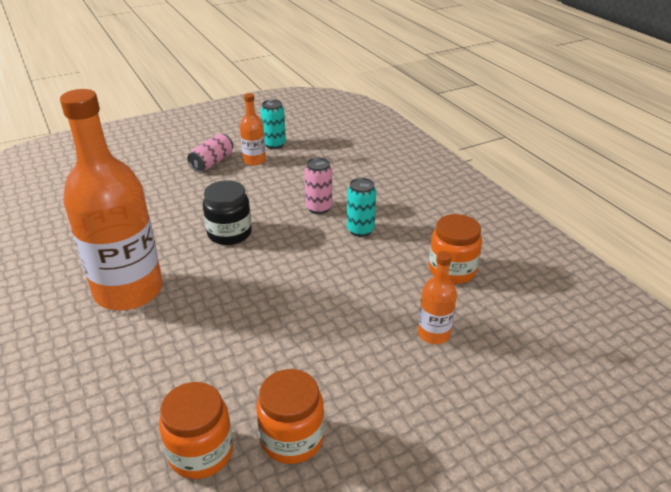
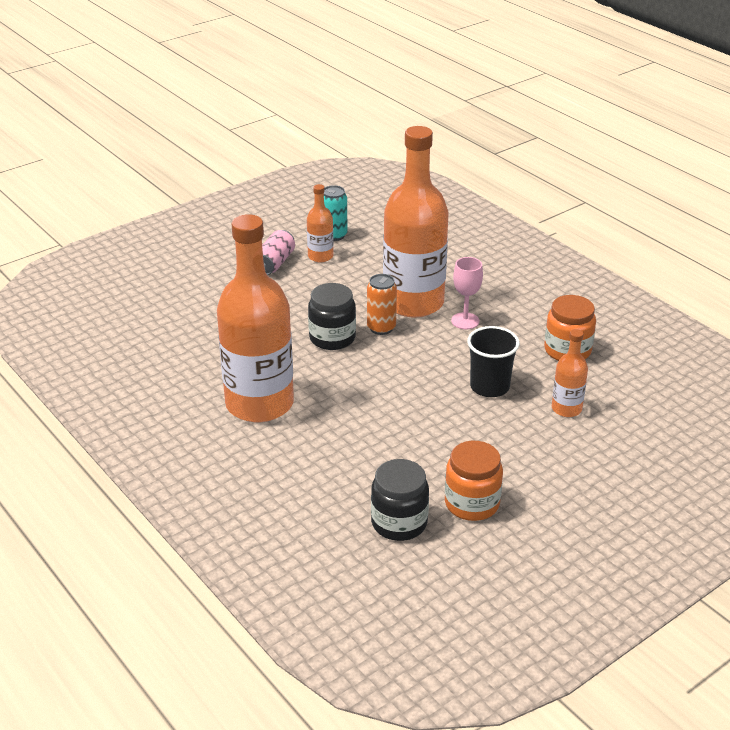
camera: 10 degrees left, 0 degrees up
(201, 452) = (399, 523): orange jar -> black jar
(279, 228) = (381, 328): none -> orange can
(319, 208) = (413, 302): pink can -> orange bottle
(360, 230) = (465, 321): turquoise can -> pink goblet
(361, 300) = (489, 387): none -> black cup

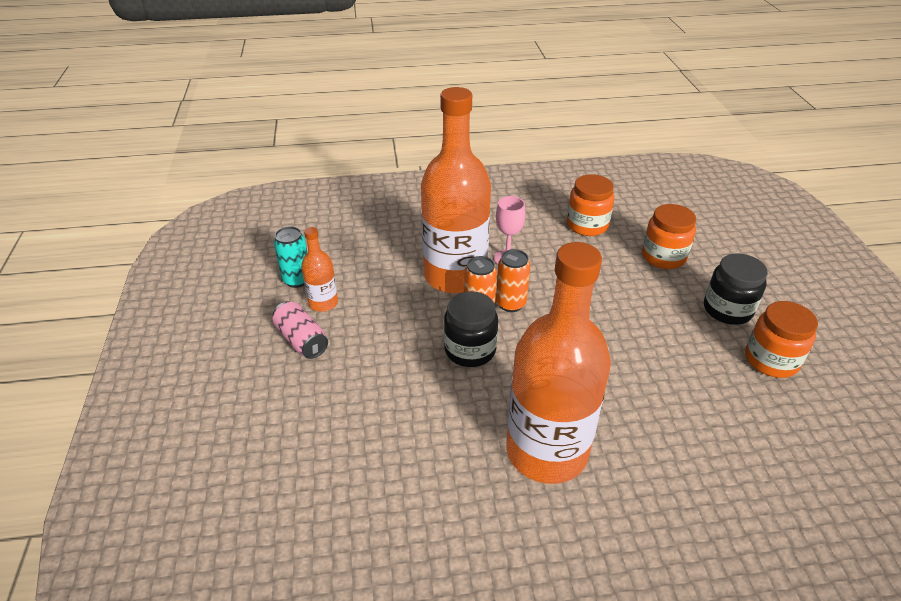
camera: 60 degrees left, 5 degrees up
(399, 523) = (786, 419): black jar -> black jar (727, 310)
(406, 341) = (510, 304): none -> orange can
(489, 387) = (611, 283): black cup -> none
(566, 409) = (663, 257): orange bottle -> orange jar

